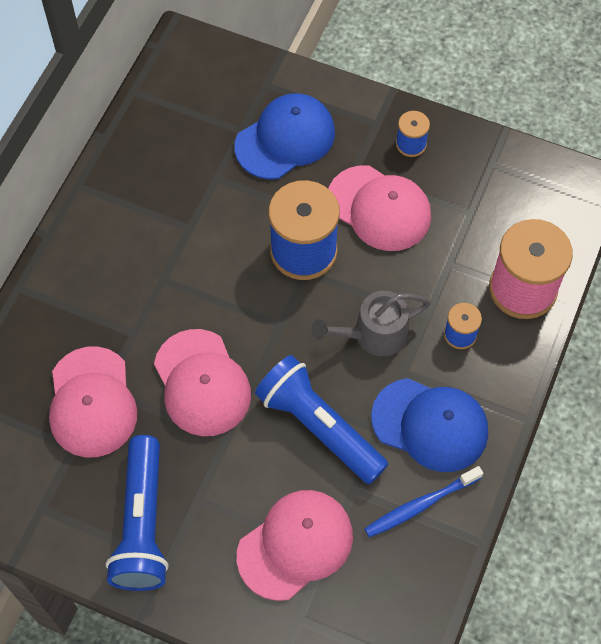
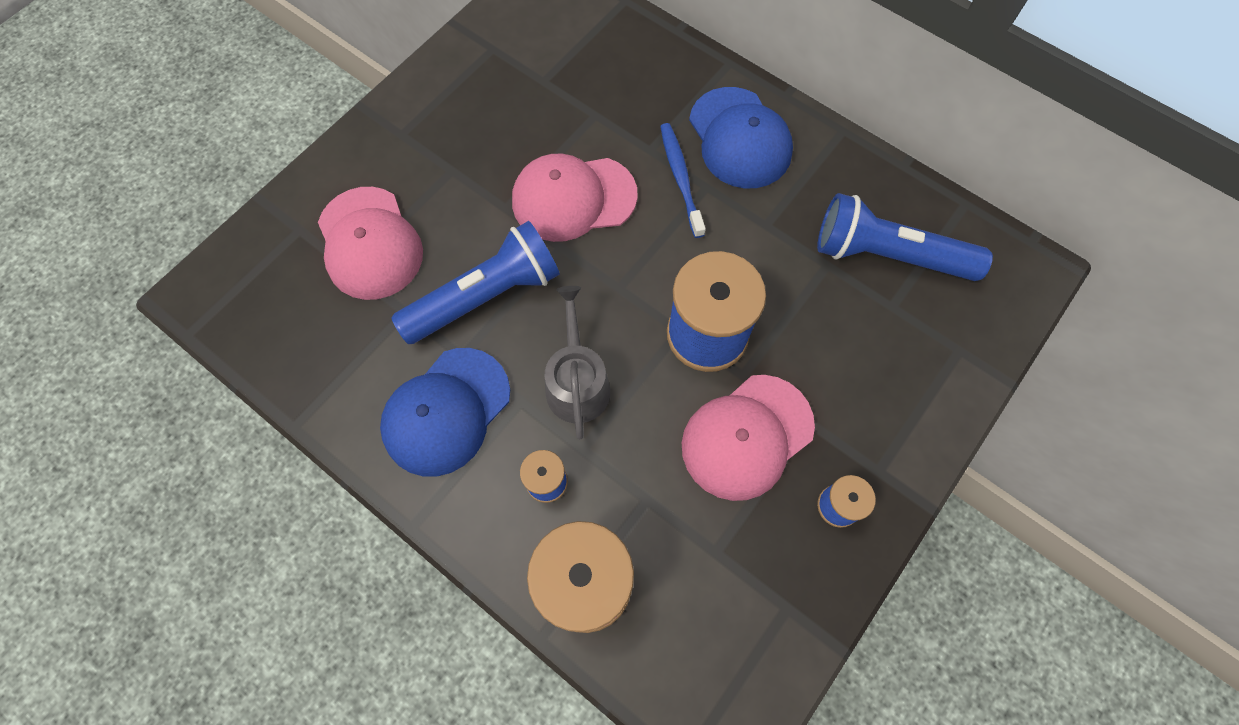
camera: 105 degrees right, 5 degrees up
(92, 402) = (584, 102): pink cap -> none
(142, 524) = (445, 121): blue flashlight -> blue flashlight (888, 255)
(285, 139) = (871, 352): blue cap -> blue cap (739, 138)
(420, 505) = (360, 373): blue toothbrush -> blue toothbrush (680, 178)

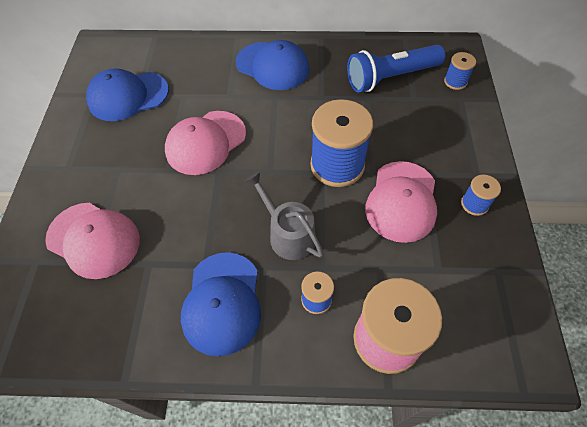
camera: 35 degrees left, 10 degrees down
(485, 296) = (194, 223): blue flashlight -> none
(530, 75) = (128, 96): none -> blue cap
(680, 178) = (258, 100): blue toothbrush -> none
(976, 319) = (455, 81): none -> blue spool

